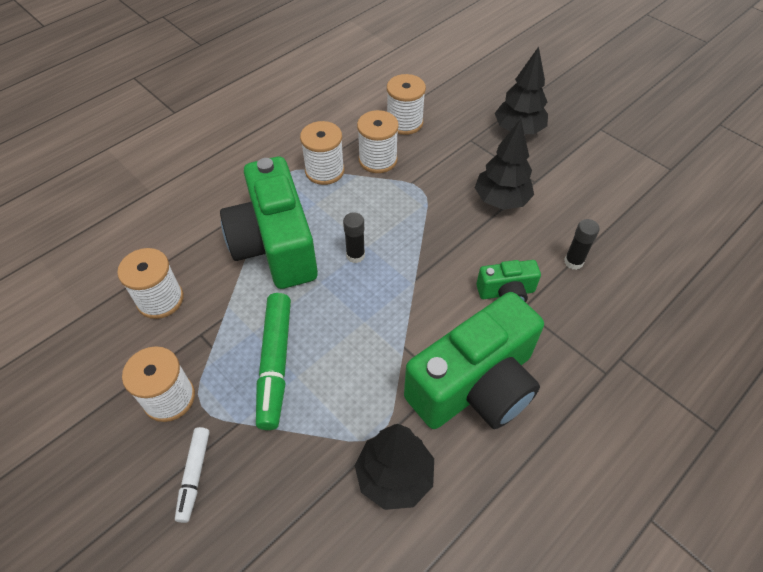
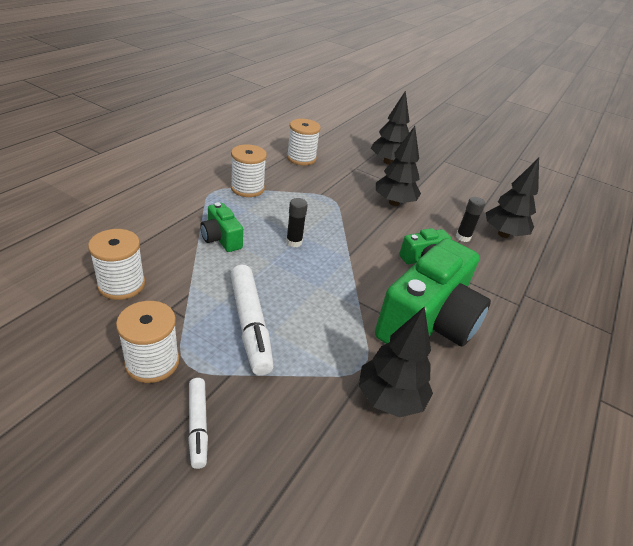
camera: 20 degrees left, 15 degrees down
(275, 245) = (221, 238): green camera -> green camera, size x0.47
(275, 363) = (250, 324): green marker -> white marker
(378, 160) = (289, 180): white spool -> none
(633, 260) = (503, 234): none -> black tree

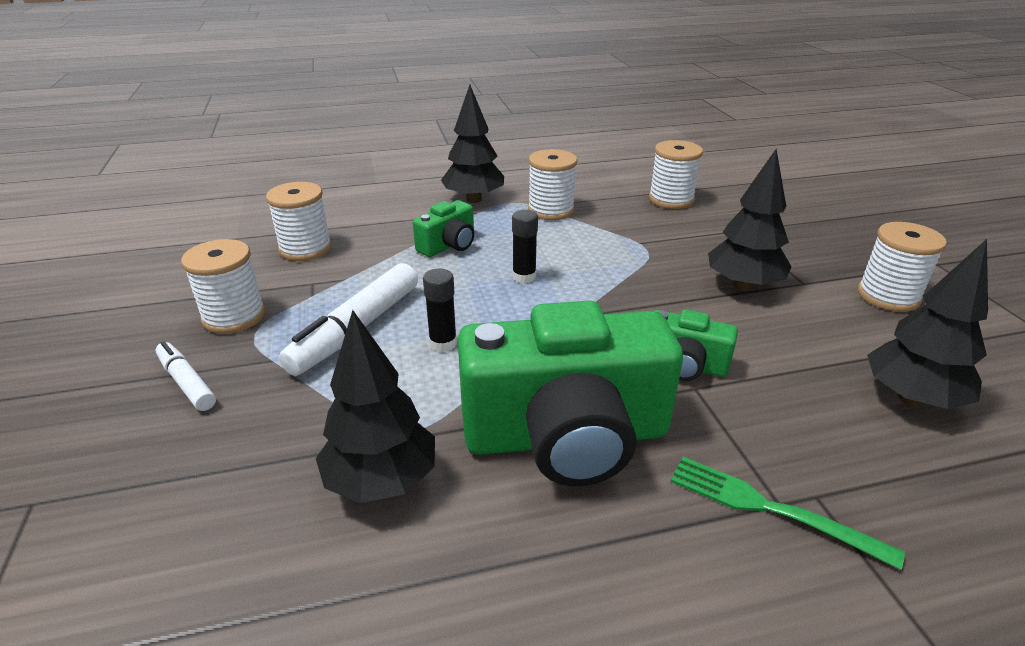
camera: 50 degrees right, 5 degrees down
(198, 425) = (187, 383): white marker -> white marker turned 105 degrees clockwise
(221, 238) = (449, 245): green camera -> green camera turned 150 degrees counterclockwise
(388, 162) = (812, 237): black tree -> black tree (473, 199)
(447, 186) = (888, 296): none -> white spool
(463, 237) = (808, 369): black glue stick -> black glue stick (443, 343)
(519, 309) = (768, 508): none -> green fork

